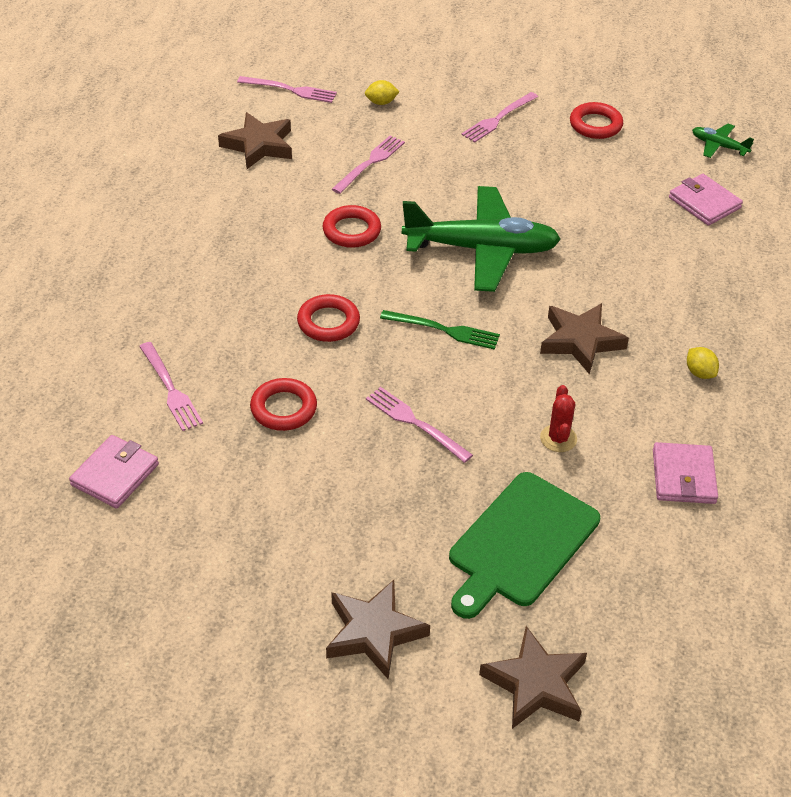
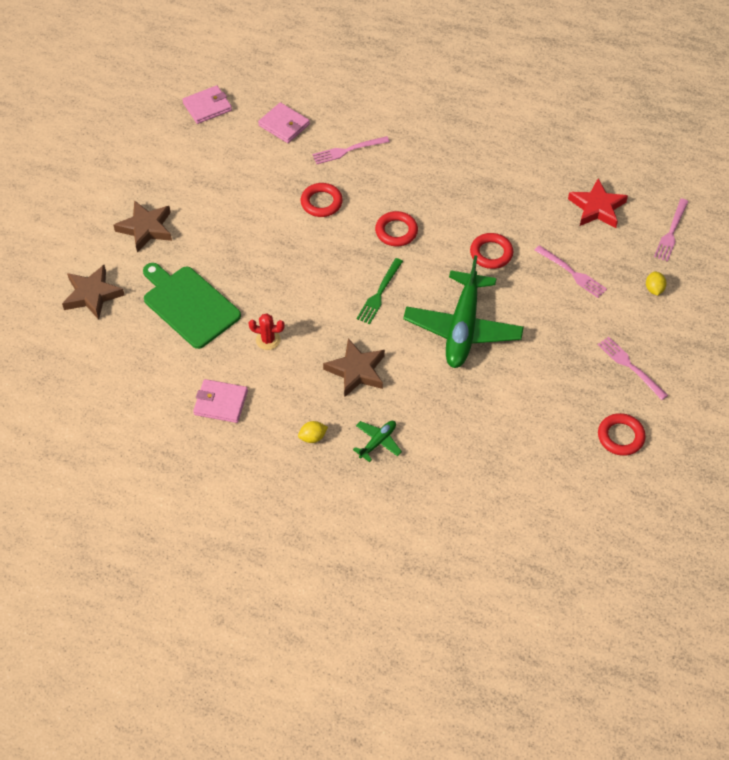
camera: 100 degrees right, 10 degrees up
(259, 145) = (597, 208): brown star -> red star
(415, 423) = (296, 266): pink fork -> none
(704, 203) = (507, 493): pink wallet -> pink wallet (207, 107)
(719, 146) = (587, 526): green plane -> green plane (378, 442)

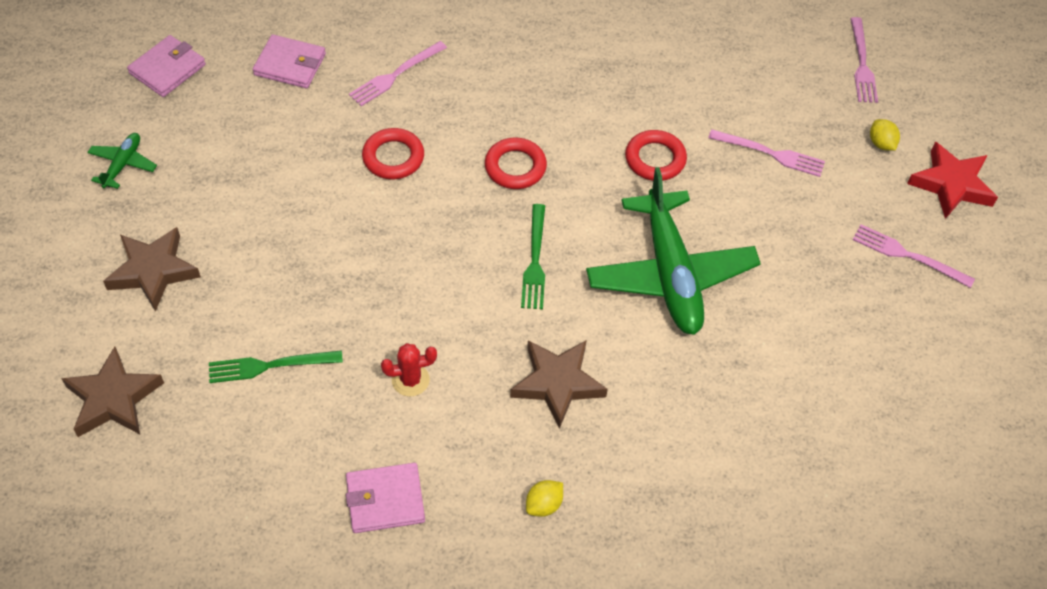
camera: 25 degrees left, 0 degrees up
(189, 305) = (269, 366): green cutting board -> green fork
(378, 442) = (638, 478): green plane -> green plane (123, 164)
(597, 208) = (756, 59): red star -> red star (951, 184)
(620, 436) = (947, 356): red ring -> none

